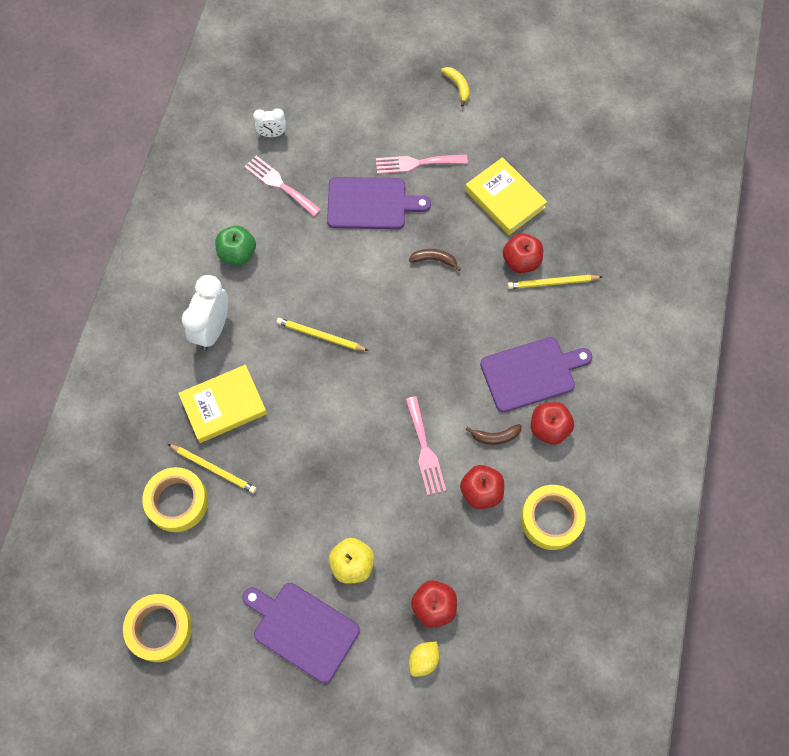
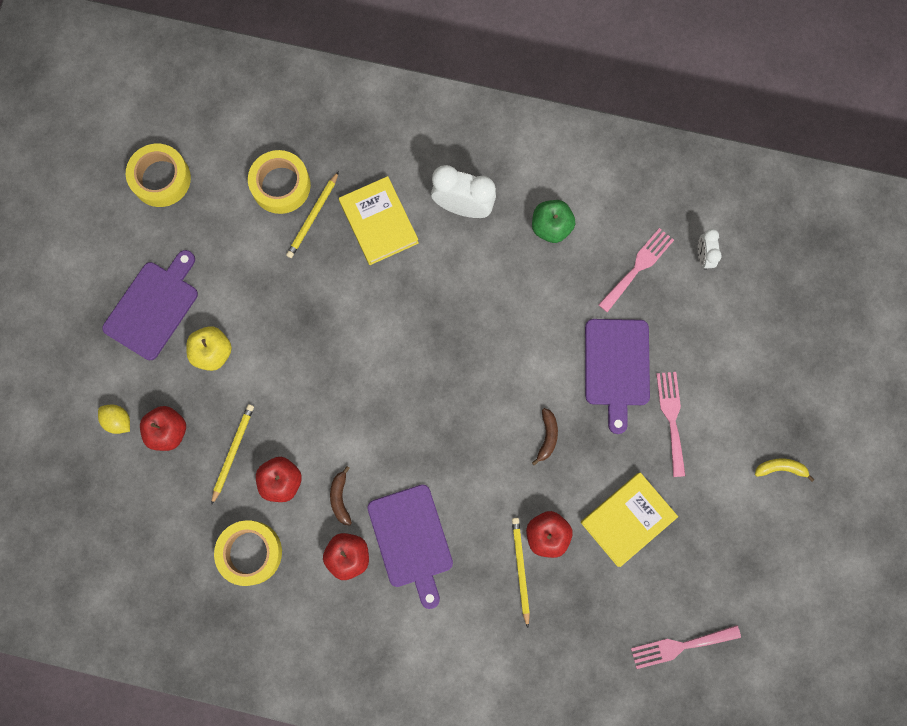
camera: 90 degrees right, 10 degrees up
(320, 336) = (455, 315): yellow pencil -> yellow pencil (233, 452)
(425, 450) = (327, 424): pink fork -> pink fork (680, 646)
(458, 86) = (781, 468): yellow banana -> yellow banana turned 150 degrees counterclockwise

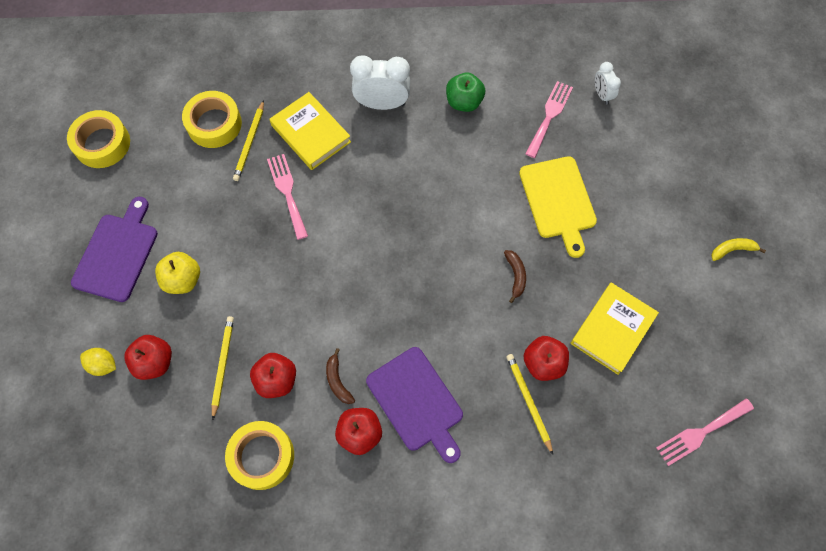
camera: 15 degrees left, 10 degrees down
(616, 367) = (558, 201): purple cutting board -> yellow cutting board
(671, 418) = (621, 232): pink fork -> pink fork (287, 192)

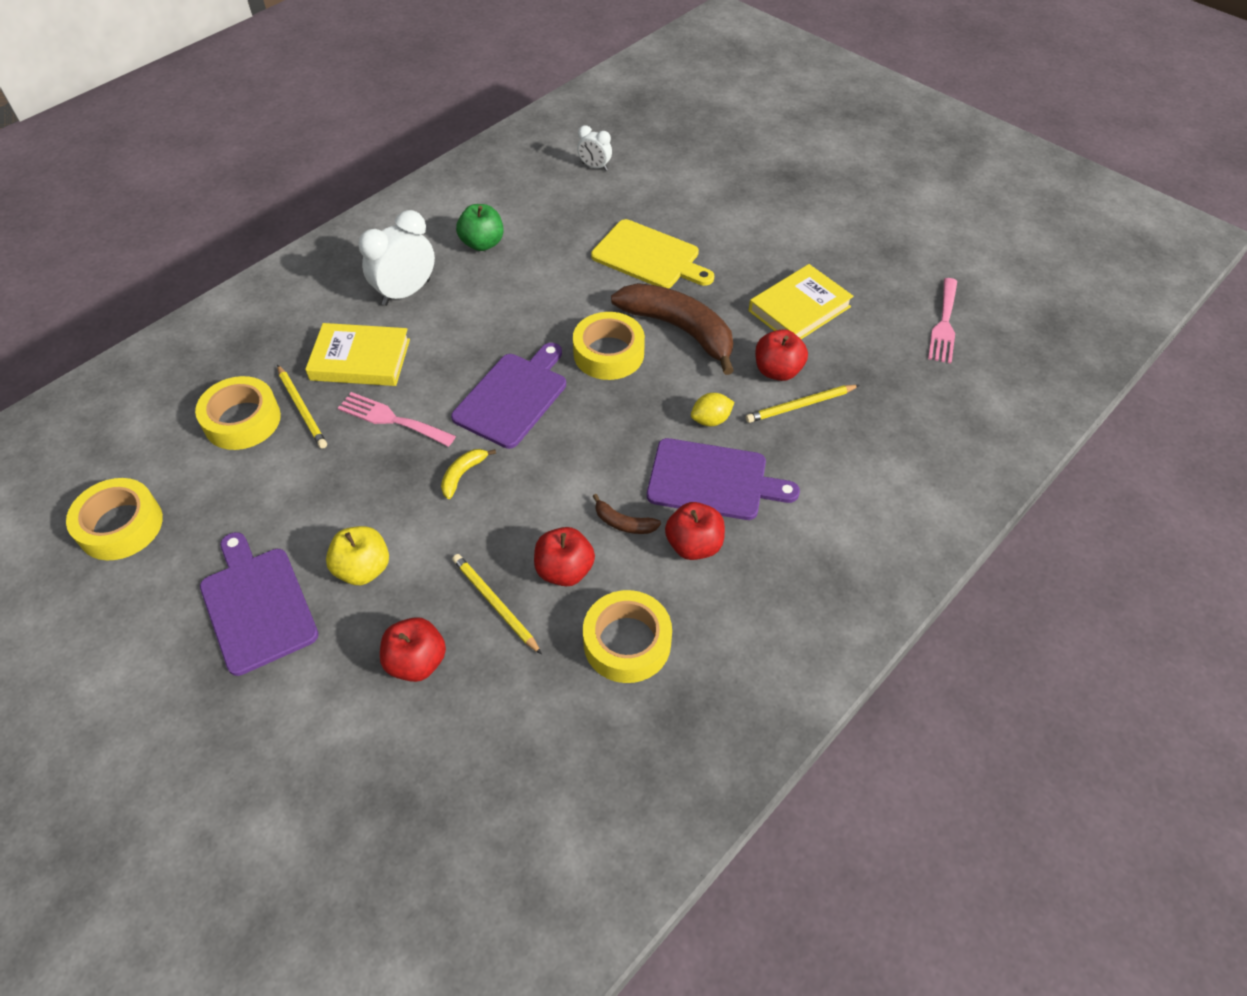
camera: 45 degrees left, 15 degrees down
(103, 365) = (359, 714): yellow lemon -> yellow lemon (711, 420)
(366, 236) = (513, 397): none -> purple cutting board
(453, 254) = (608, 353): none -> yellow tape
(515, 276) = (679, 330): brown banana -> brown banana, size x2.35
(528, 401) = (800, 406): yellow pencil -> yellow pencil turned 45 degrees counterclockwise
(549, 116) = (569, 207): pink fork -> none
(612, 329) = (799, 309): yellow book -> yellow book turned 60 degrees clockwise
(732, 250) = (816, 198): yellow banana -> yellow banana (463, 474)

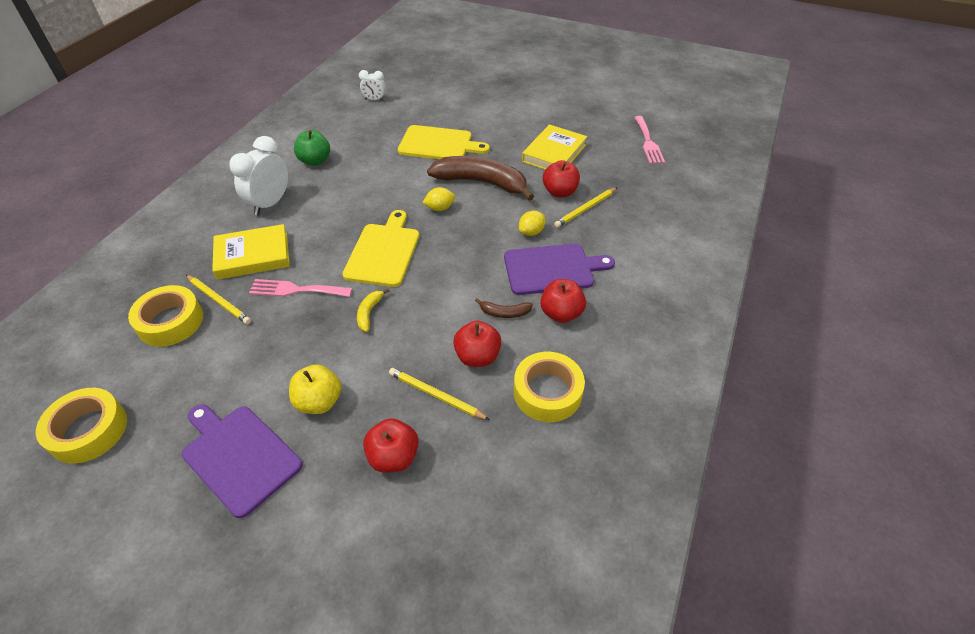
camera: 20 degrees left, 5 degrees down
(513, 397) = (383, 252): purple cutting board -> yellow cutting board
(608, 353) = (440, 208): yellow tape -> yellow lemon

